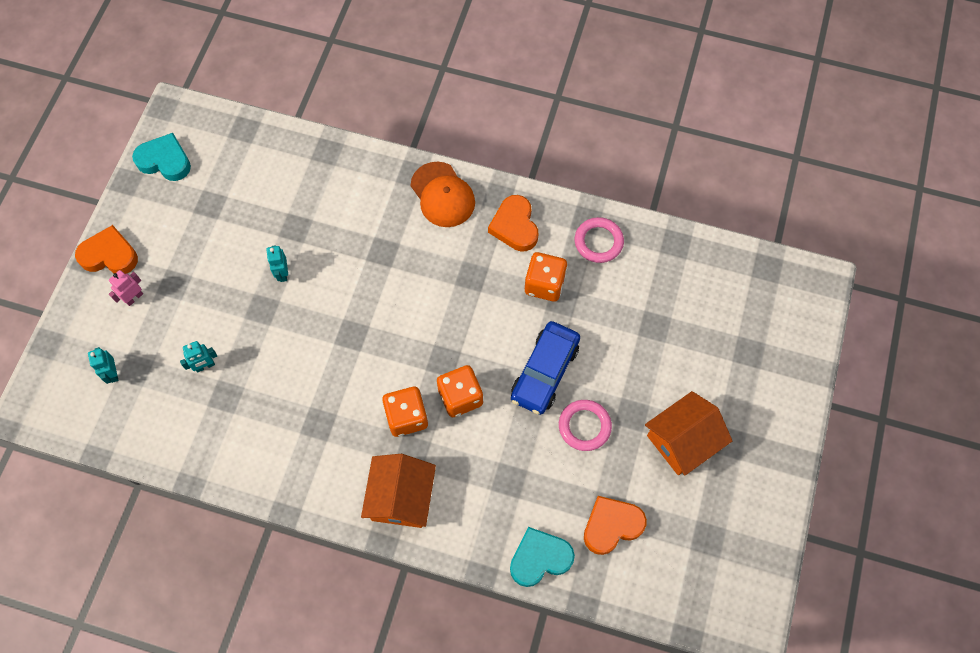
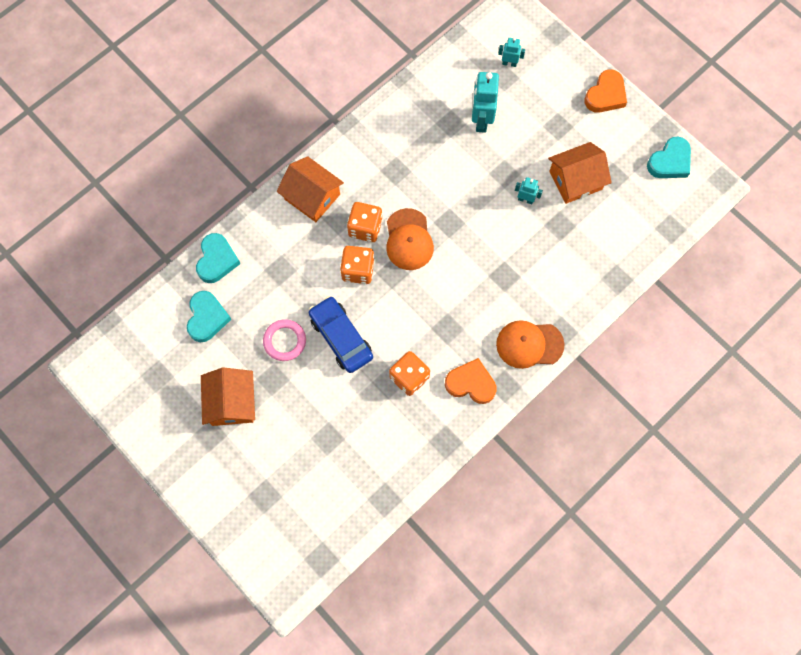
camera: 120 degrees right, 5 degrees up
(134, 298) = (561, 97): pink robot -> none
(205, 366) = (481, 120): turquoise robot -> turquoise robot, size x1.88
(233, 237) = (575, 180): none -> orange house
(395, 364) = (409, 240): none -> orange cap
(598, 242) = (421, 439): pink ring -> none
(611, 526) = (207, 318): orange heart -> turquoise heart

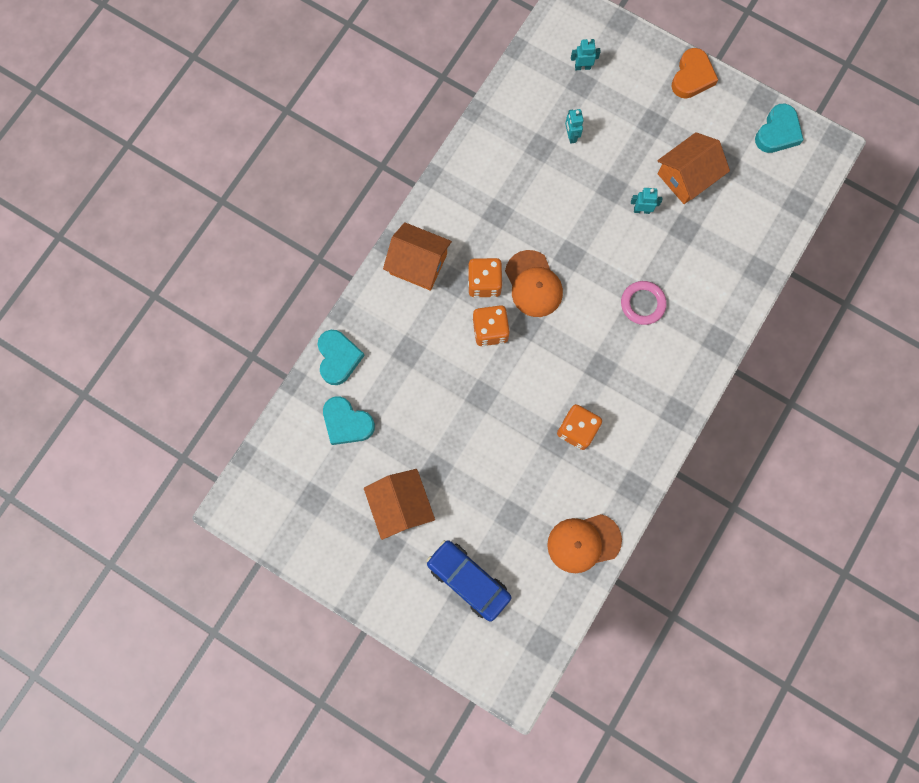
camera: 15 degrees left, 5 degrees up
(207, 318) = (347, 423): turquoise heart -> turquoise heart turned 135 degrees clockwise
(285, 341) = (436, 426): pink ring -> pink ring (642, 304)
(341, 337) = (494, 406): blue car -> blue car (468, 580)
(471, 383) = (642, 419): orange heart -> none
(481, 120) = (571, 136): turquoise robot -> turquoise robot, size x0.53
(529, 344) = (689, 363): orange cap -> orange cap (583, 542)

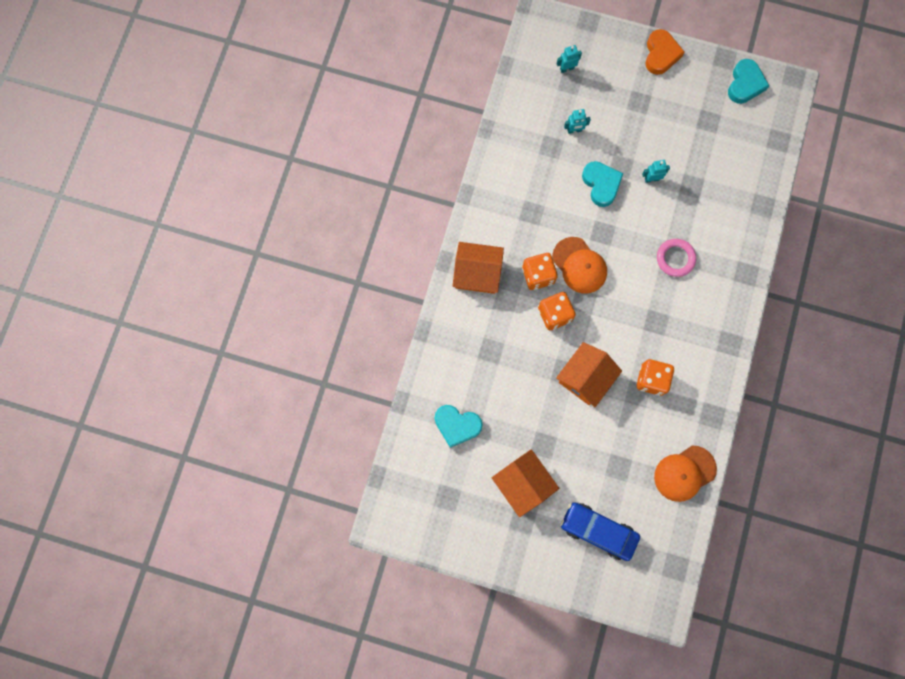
camera: 15 degrees left, 0 degrees up
(338, 358) = (433, 372): turquoise heart -> turquoise heart (601, 184)
(571, 136) = (574, 130): turquoise robot -> turquoise robot turned 75 degrees counterclockwise
(687, 176) = (681, 140): orange house -> orange house (585, 378)

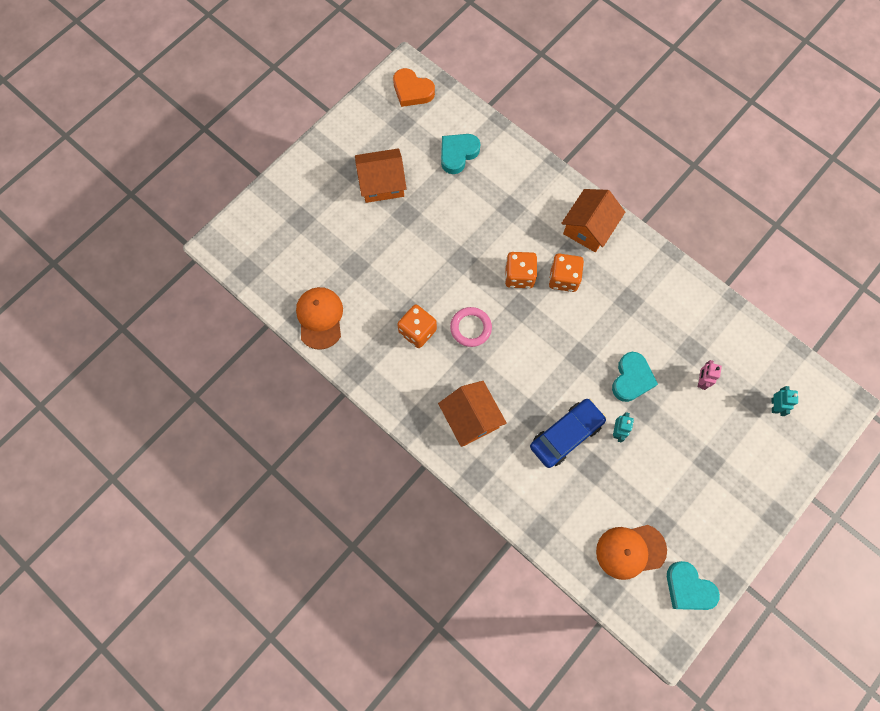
camera: 115 degrees right, 5 degrees down
(574, 130) = (701, 380): turquoise robot -> pink robot
(579, 265) = (556, 319): orange cap -> orange cap (630, 551)
(585, 378) = (447, 275): orange house -> orange house (471, 418)
(598, 531) = (311, 224): blue car -> blue car (566, 435)
(601, 184) = (631, 379): turquoise heart -> turquoise heart turned 75 degrees counterclockwise
(661, 54) = (757, 513): orange heart -> orange heart (412, 91)
(675, 258) = (524, 412): pink ring -> pink ring (470, 328)

